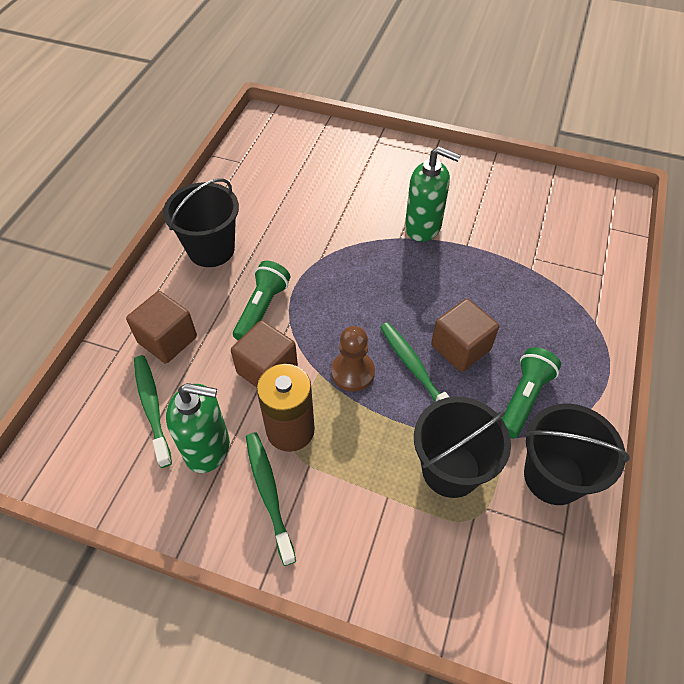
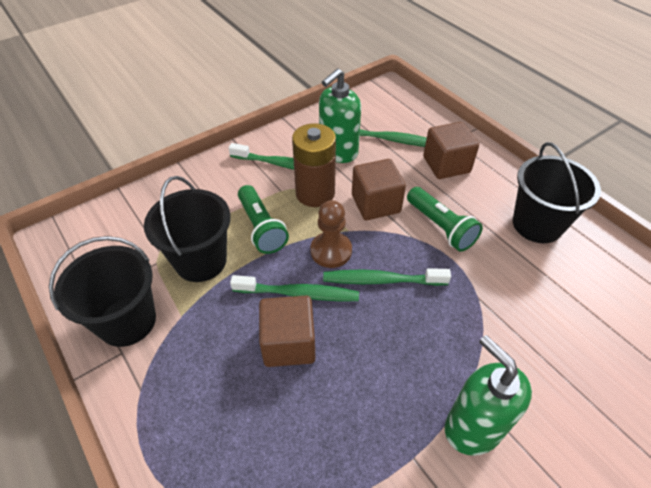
camera: 125 degrees right, 5 degrees down
(353, 321) = (382, 280): none -> green toothbrush
(423, 227) = (472, 427): green soap dispenser -> green soap dispenser turned 90 degrees clockwise
(523, 398) = (199, 355): green flashlight -> green flashlight (261, 227)

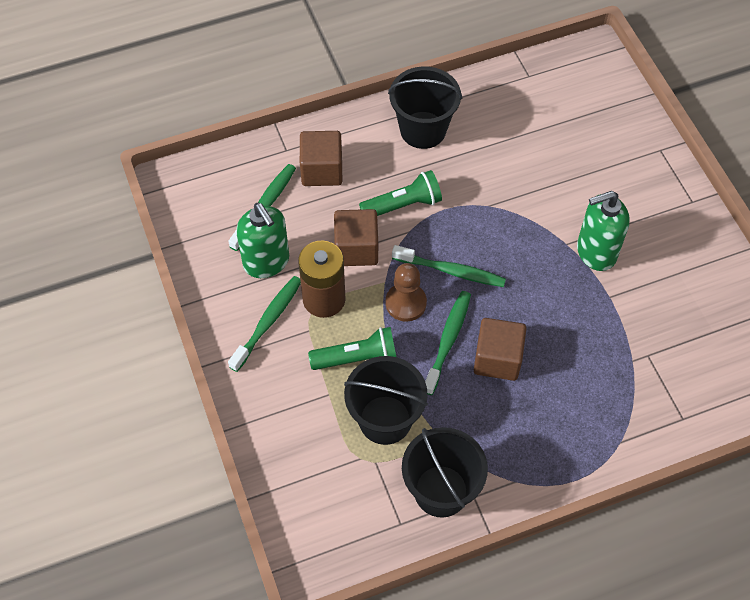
camera: 75 degrees left, 10 degrees up
(382, 280) = (451, 271): green toothbrush -> green toothbrush turned 90 degrees counterclockwise

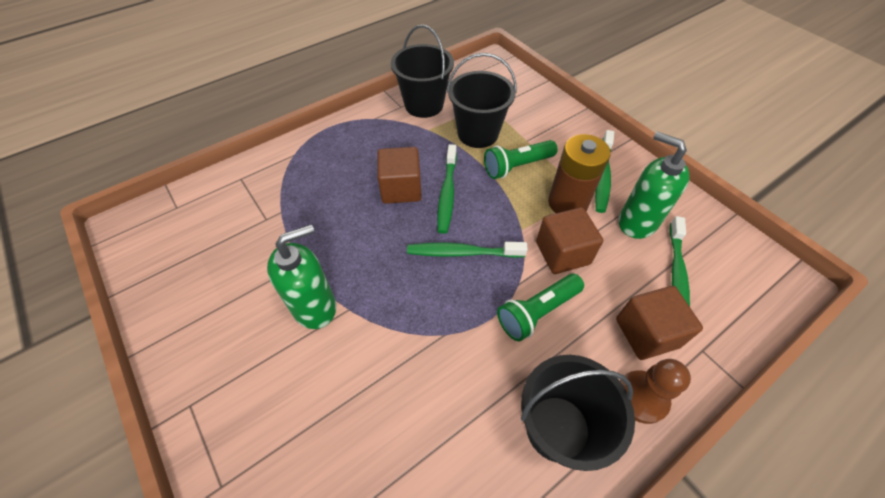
camera: 165 degrees right, 5 degrees down
(405, 303) = (494, 215): brown pawn -> brown pawn (641, 397)

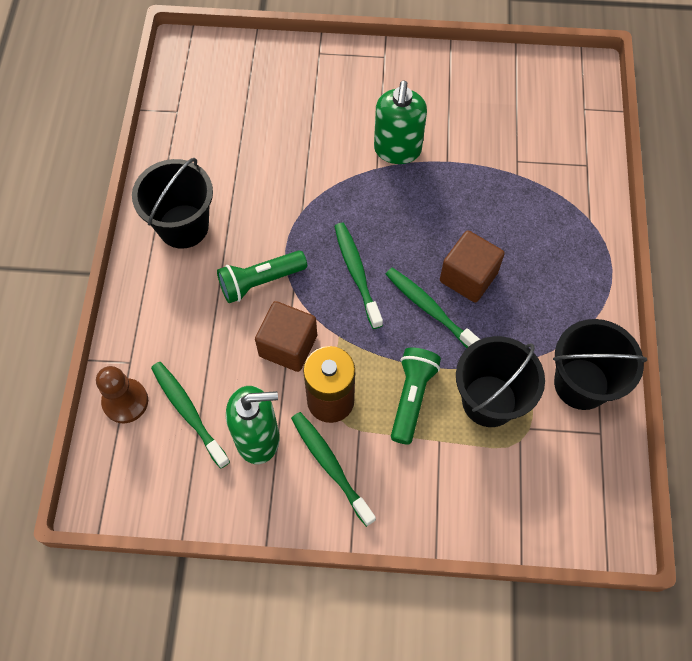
camera: 130 degrees right, 10 degrees up
(463, 252) = (357, 273): green toothbrush -> green toothbrush turned 60 degrees counterclockwise
(537, 312) = (260, 282): green flashlight -> green flashlight turned 120 degrees counterclockwise
(641, 397) = (148, 290): brown pawn -> brown pawn (125, 401)
(646, 333) = (176, 338): brown cube -> none

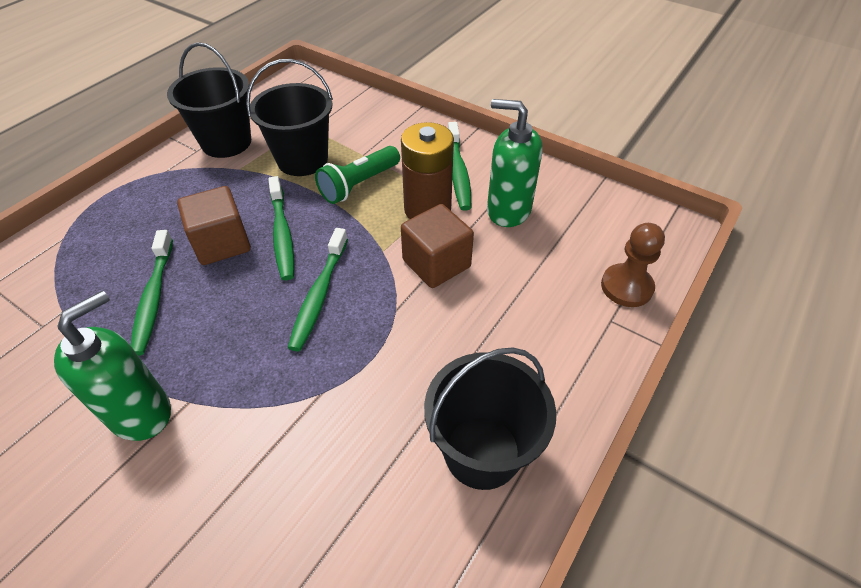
camera: 150 degrees left, 15 degrees down
(188, 412) = (564, 252): green toothbrush -> green toothbrush (154, 298)
(260, 282) = (425, 334): green flashlight -> none

